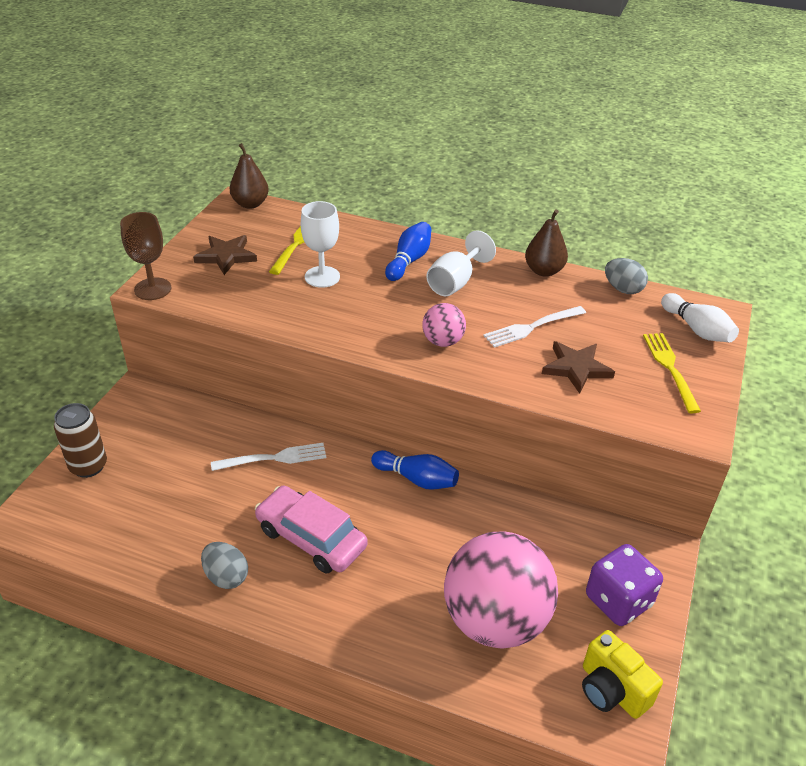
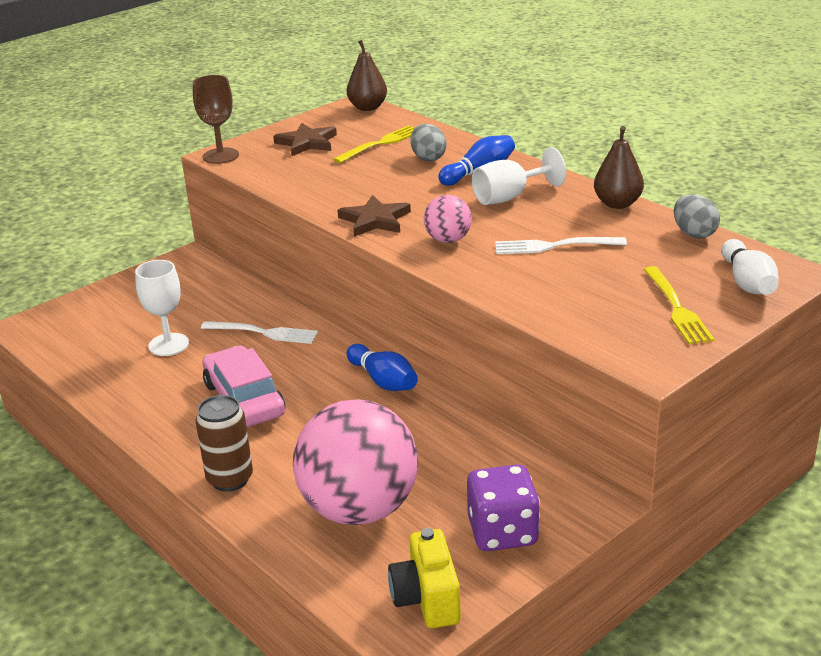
camera: 30 degrees right, 10 degrees down
(88, 466) = (105, 302): brown can -> brown can (230, 479)
(226, 576) = (148, 407): grey egg -> grey egg (428, 158)
(322, 277) = (380, 171): white goblet -> white goblet (168, 345)
(576, 368) = (567, 287): brown star -> brown star (375, 220)
(670, 368) = (676, 308): yellow fork -> yellow fork turned 150 degrees clockwise

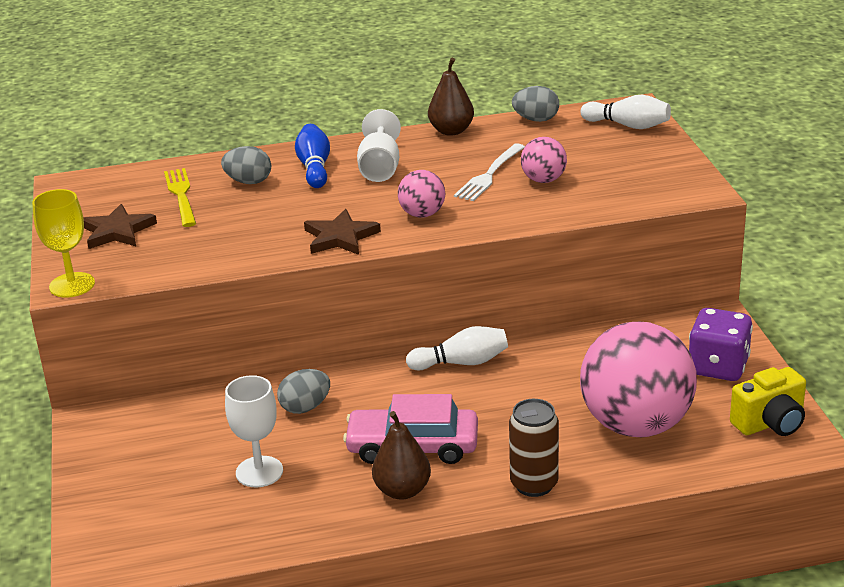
camera: 60 degrees left, 0 degrees up
(220, 156) = (72, 285): brown goblet -> yellow goblet
(263, 333) = (305, 407): white fork -> grey egg
(368, 107) = (83, 181): brown pear -> brown pear (402, 490)
(383, 381) = (461, 363): blue bowling pin -> white bowling pin
(427, 599) = (770, 423): yellow camera -> yellow camera turned 45 degrees counterclockwise
(574, 274) = (543, 180): none -> pink ball
(676, 308) = (636, 159): yellow fork -> none

